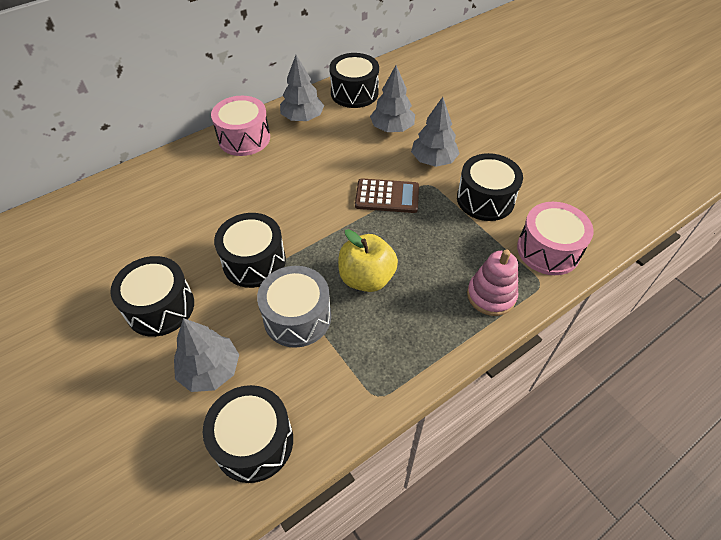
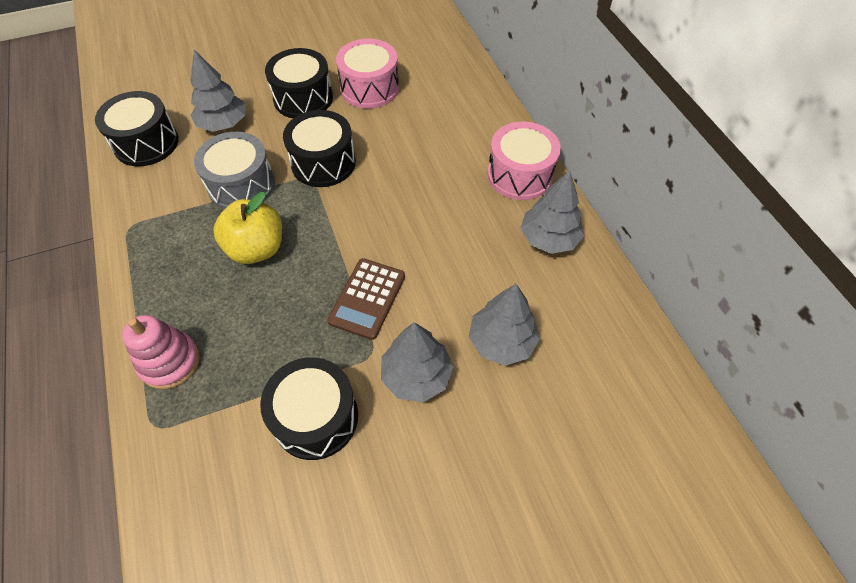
camera: 105 degrees right, 5 degrees up
(354, 93) = (599, 312): black drum -> none
(548, 250) = (194, 463): pink drum -> pink drum (369, 88)

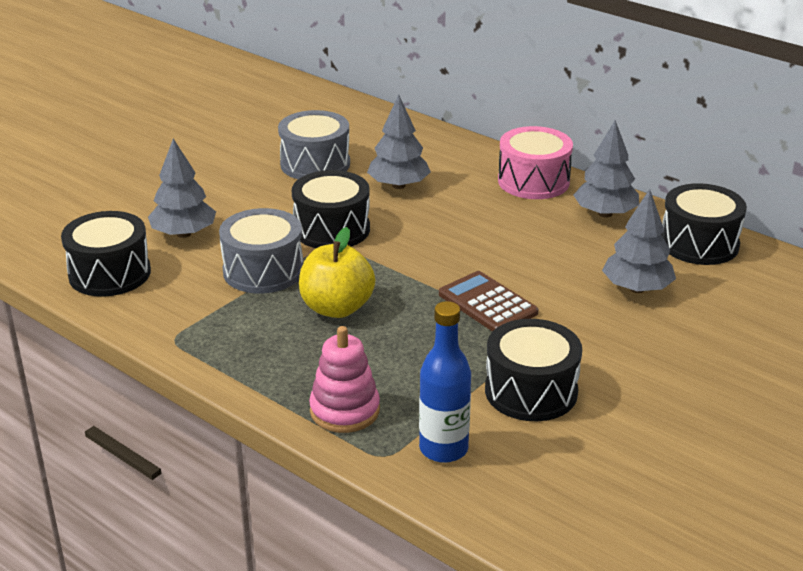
camera: 30 degrees left, 25 degrees down
(199, 445) = (443, 449): none -> blue bottle
(303, 98) = (251, 190): black drum -> black drum (699, 244)
(367, 298) = (487, 303): brown calculator -> brown calculator turned 150 degrees clockwise
(369, 88) = (315, 164): pink drum -> grey drum
(416, 375) = (589, 334): grey tree -> grey tree (399, 185)

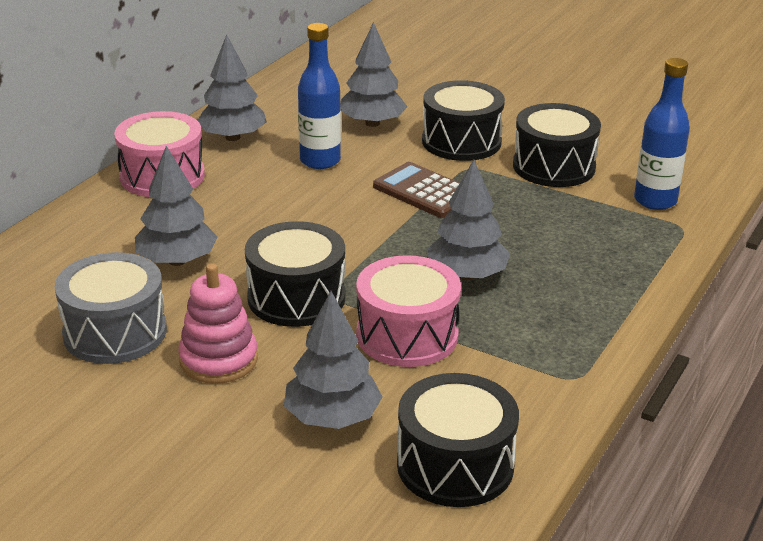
camera: 100 degrees left, 0 degrees up
(263, 271) = (407, 335): grey drum -> pink drum
(337, 308) = (466, 275): yellow apple -> grey tree
(344, 411) = (634, 252): pink stacking toy -> pink stacking toy (218, 360)
(487, 303) = (424, 191): brown calculator -> brown calculator turned 90 degrees clockwise
(555, 254) = (320, 161): none -> blue bottle
(699, 244) = (284, 96): black drum -> black drum (461, 141)

